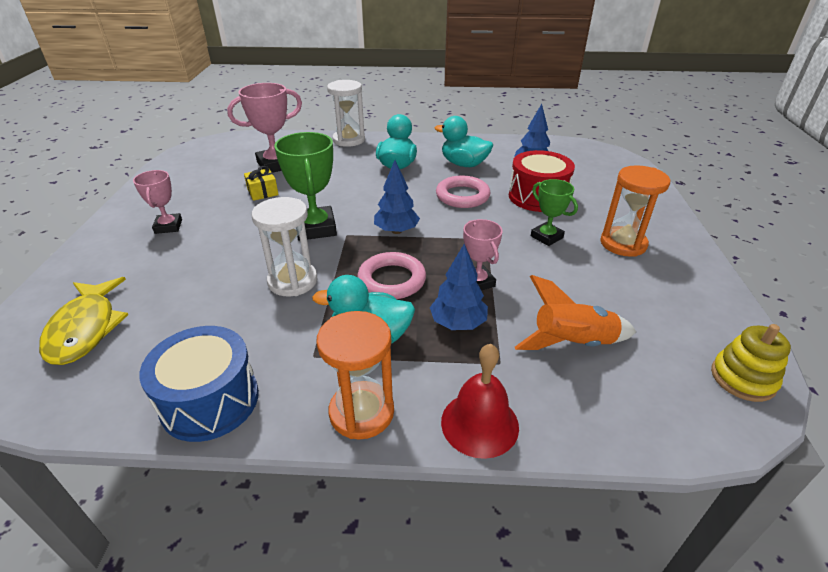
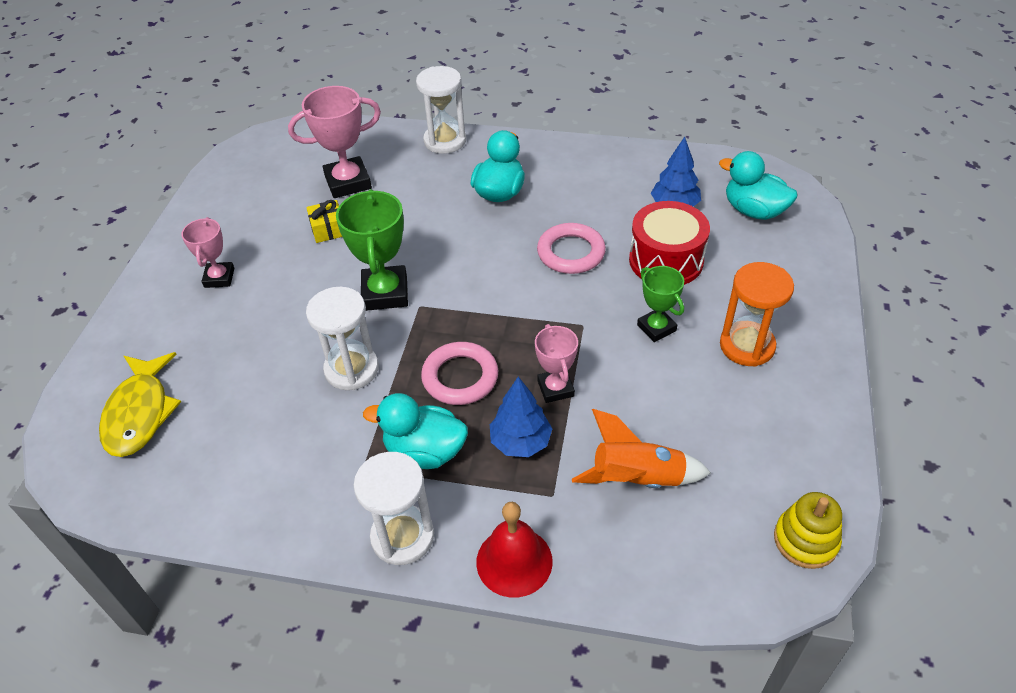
camera: 10 degrees right, 10 degrees up
(210, 401) = (260, 509): blue drum -> none
(361, 412) = (402, 536): orange hourglass -> white hourglass
(396, 231) = (478, 304): blue tree -> none
(464, 164) = (586, 196): turquoise duck -> turquoise duck (754, 211)

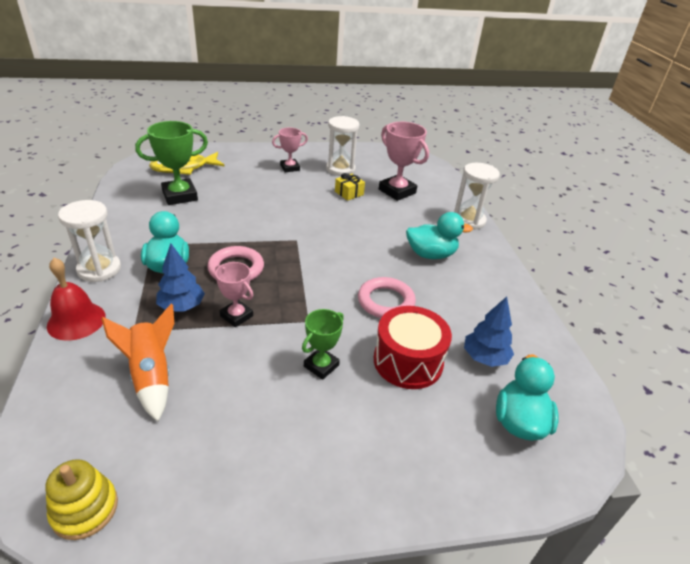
camera: 65 degrees right, 10 degrees down
(351, 369) = (231, 225): white hourglass -> white hourglass (340, 169)
(385, 293) = (302, 224): green trophy -> green trophy (180, 196)
(555, 388) = (236, 316): pink trophy -> pink trophy turned 75 degrees clockwise
(747, 346) = (321, 435): orange hourglass -> none

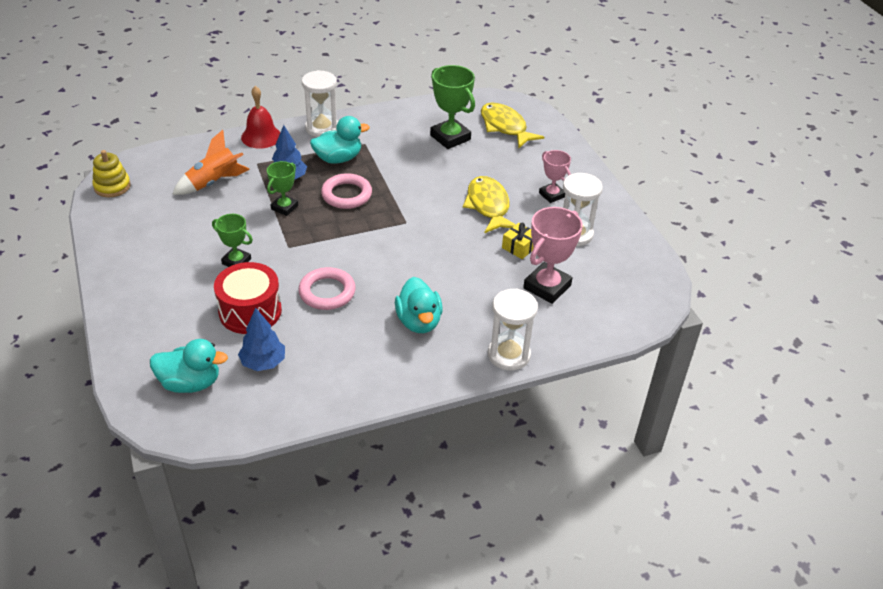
camera: 80 degrees right, 5 degrees up
(236, 316) = (284, 207): pink trophy -> green trophy
(291, 196) = (488, 206): none -> yellow fish

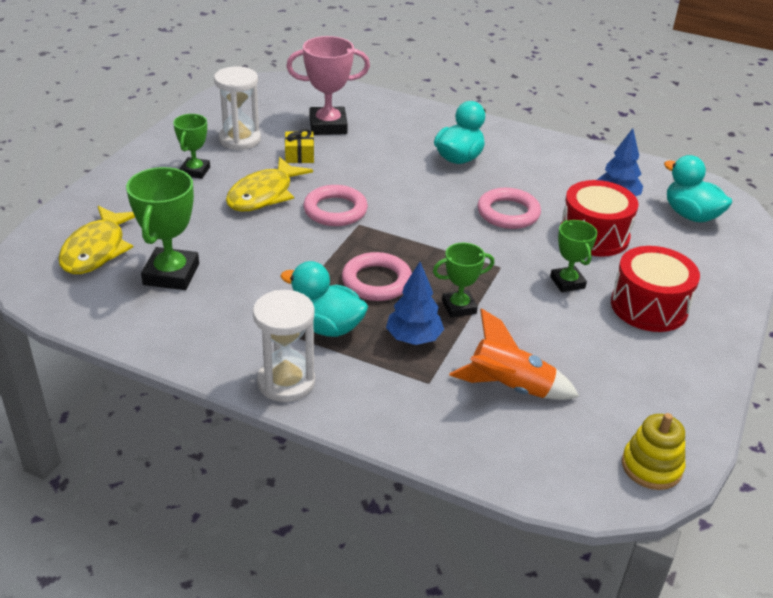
camera: 135 degrees left, 5 degrees down
(170, 275) = (649, 306): none -> red drum
(261, 136) = (377, 421): red bell -> none
(433, 222) = (335, 210): none -> pink ring
(509, 355) = (423, 112): white hourglass -> none
(552, 195) = (195, 171): pink trophy -> green trophy

